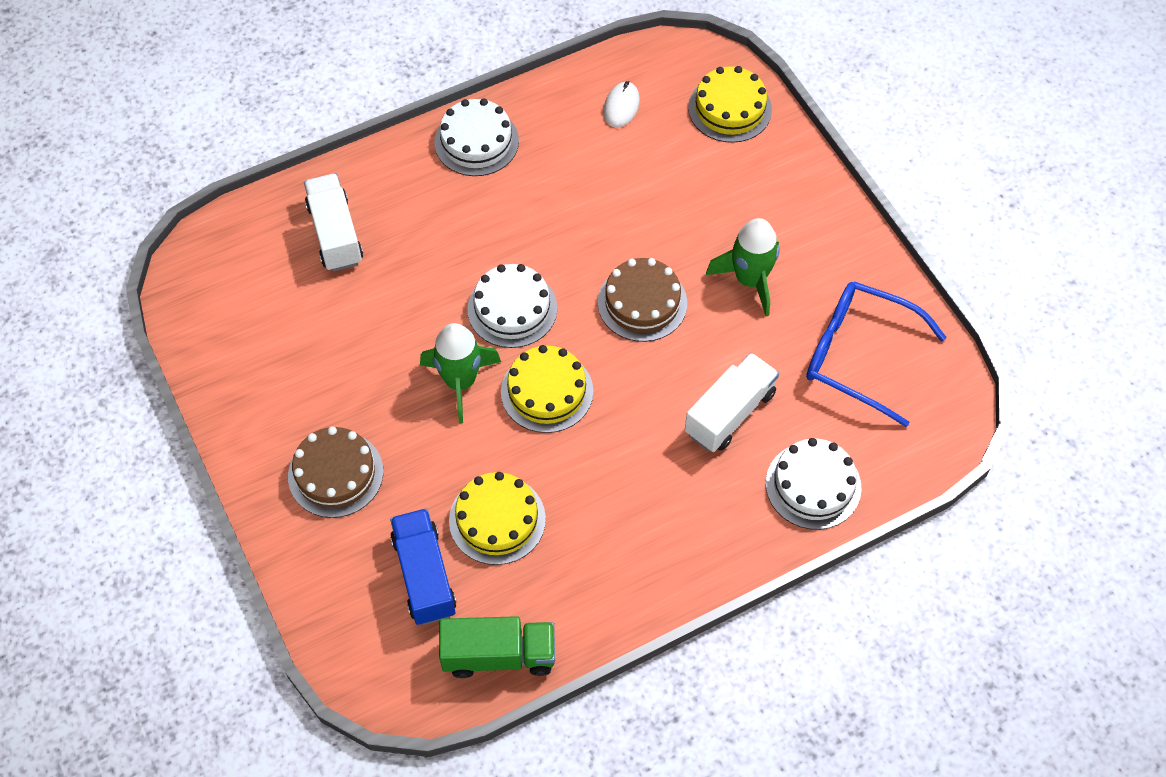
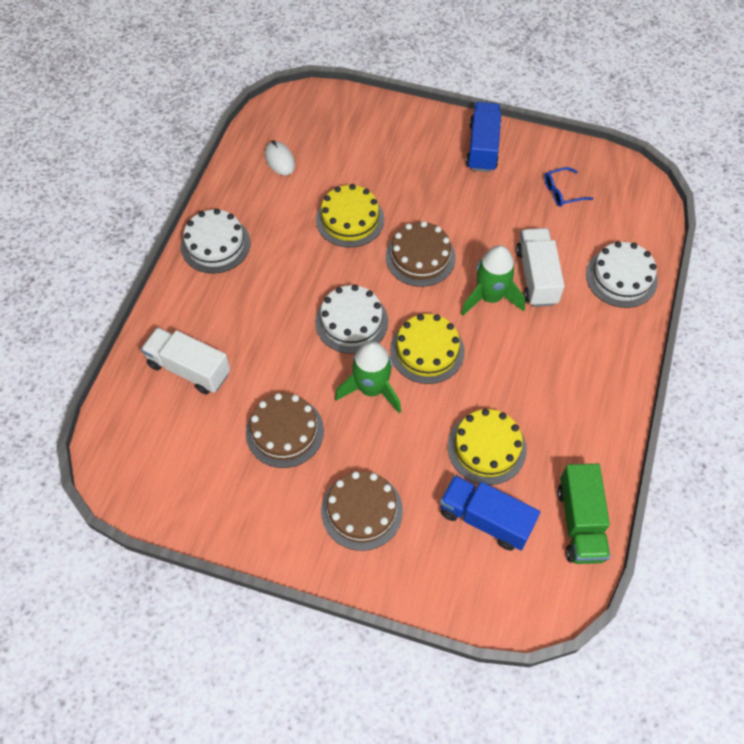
camera: 45 degrees left, 0 degrees up
(350, 353) = (284, 431): none -> brown cake
(499, 655) = (580, 523): green truck -> green truck turned 135 degrees clockwise
(730, 109) = (342, 116): yellow cake -> yellow cake (350, 219)
(749, 280) = (462, 198): green rocket -> green rocket (490, 297)
(832, 247) = (482, 147): none -> blue truck
(859, 355) = (562, 192): blue glasses -> blue glasses, size x0.47

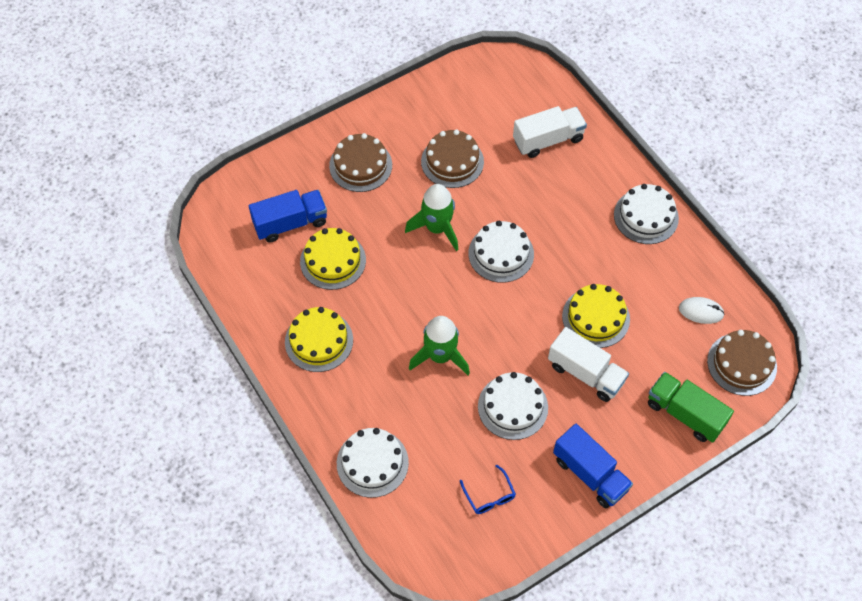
camera: 130 degrees right, 0 degrees up
(420, 257) = (517, 338): brown cake -> brown cake (742, 364)
(427, 351) = (435, 281): yellow cake -> yellow cake (319, 341)
(481, 222) = (512, 407): none -> white cake
(536, 276) = (428, 403): white truck -> white truck (585, 373)
(562, 192) = (489, 495): blue glasses -> blue glasses turned 135 degrees clockwise
(580, 523) = (236, 271): green truck -> green truck (685, 414)

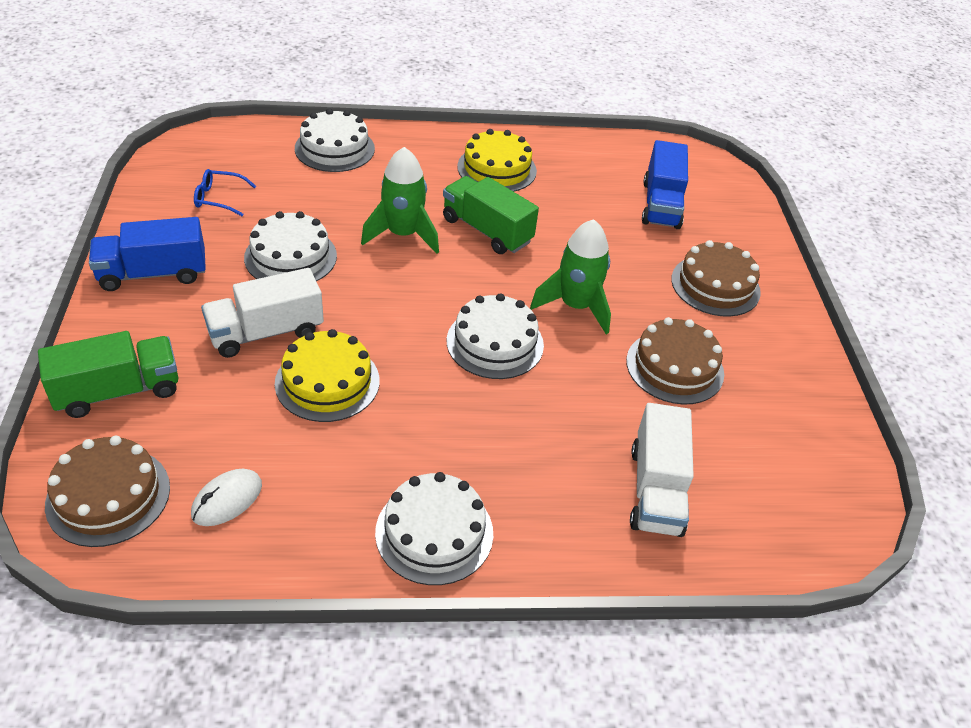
camera: 115 degrees right, 15 degrees down
(333, 260) = (589, 213): yellow cake -> none
(398, 310) = (487, 230): none -> green truck

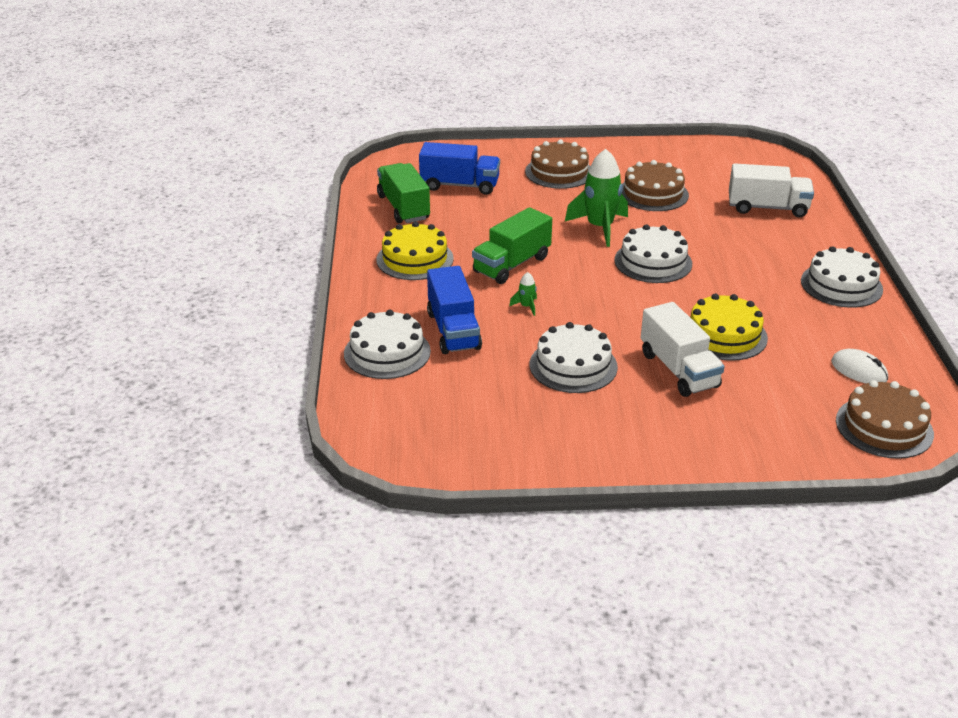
camera: 85 degrees left, 10 degrees down
(118, 391) = (778, 441): green truck -> green truck (403, 208)
(153, 273) = (619, 446): blue truck -> blue truck (453, 330)
(219, 198) = (488, 419): blue glasses -> none
(403, 234) = (526, 306): green rocket -> green rocket, size x0.43

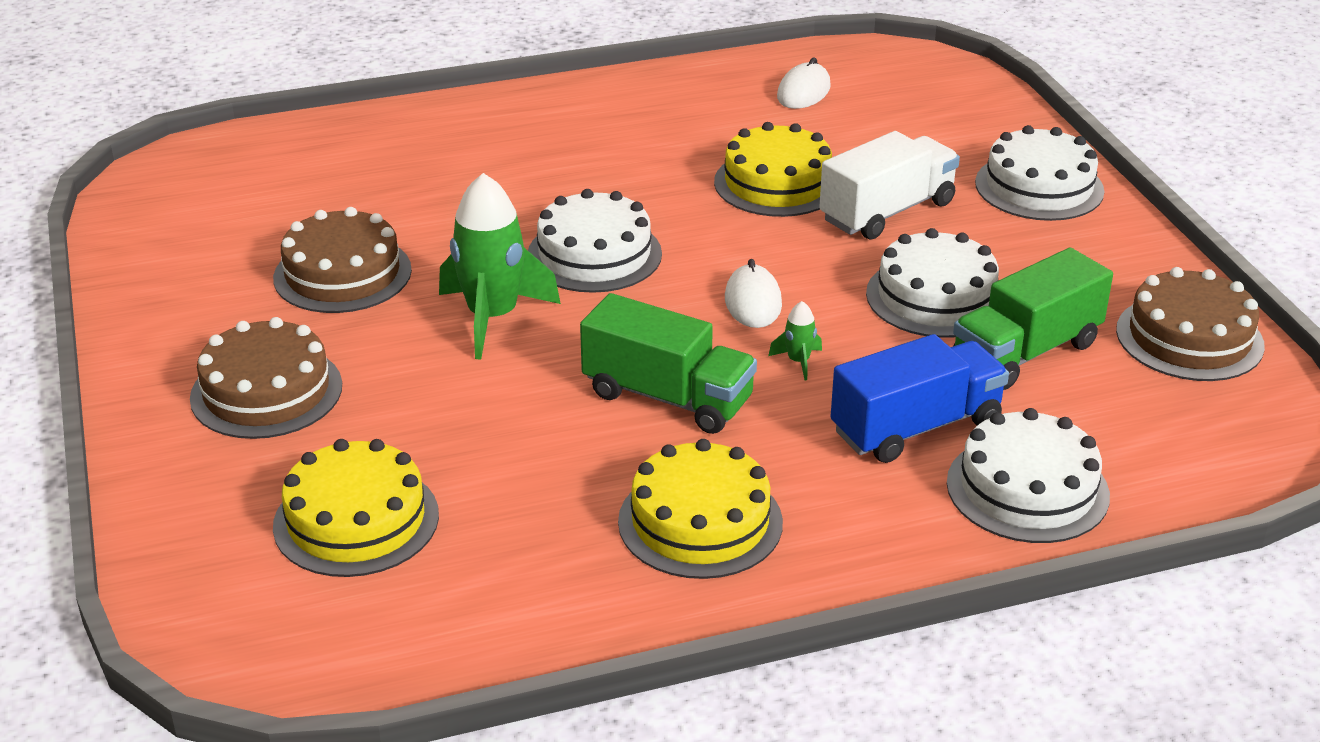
camera: 105 degrees left, 0 degrees up
(403, 208) = (485, 586): green truck -> green truck (1025, 352)
(460, 185) = (356, 520): blue truck -> yellow cake
(589, 303) = (753, 302): none -> white mouse
(767, 208) = (370, 164): white truck -> none
(841, 285) = (595, 104): white cake -> white cake (1039, 187)
(884, 427) = (911, 78): brown cake -> brown cake (1189, 338)

